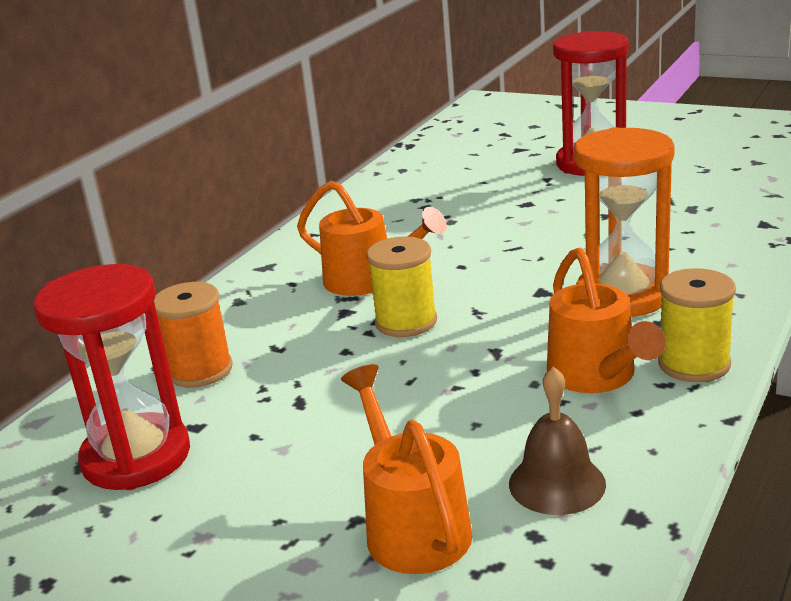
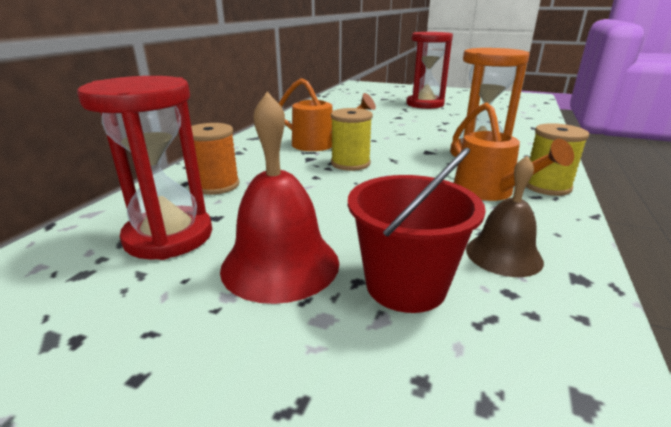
camera: 10 degrees left, 0 degrees up
(269, 496) = (280, 264): none -> red bell
(412, 525) = (406, 285): orange watering can -> red bucket

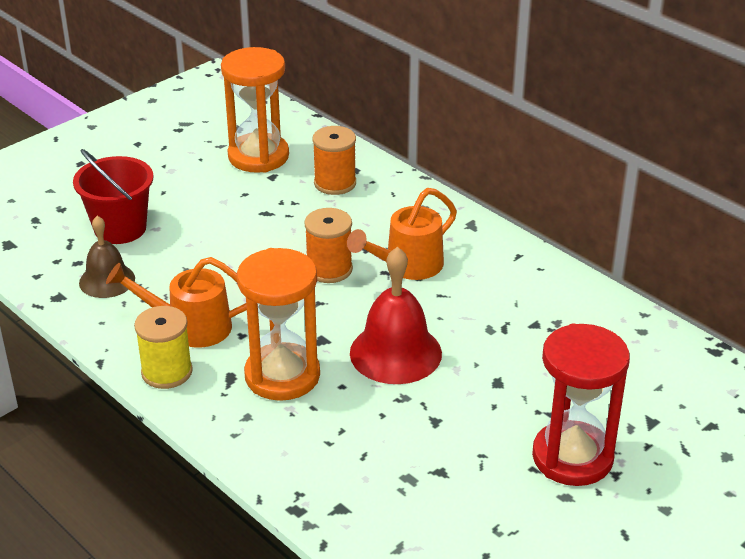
camera: 115 degrees right, 10 degrees up
(169, 236) = (258, 156): red hourglass -> orange hourglass
(280, 264) = (184, 191): red bell -> red bell (395, 353)
(350, 163) = (329, 269): yellow spool -> orange spool

